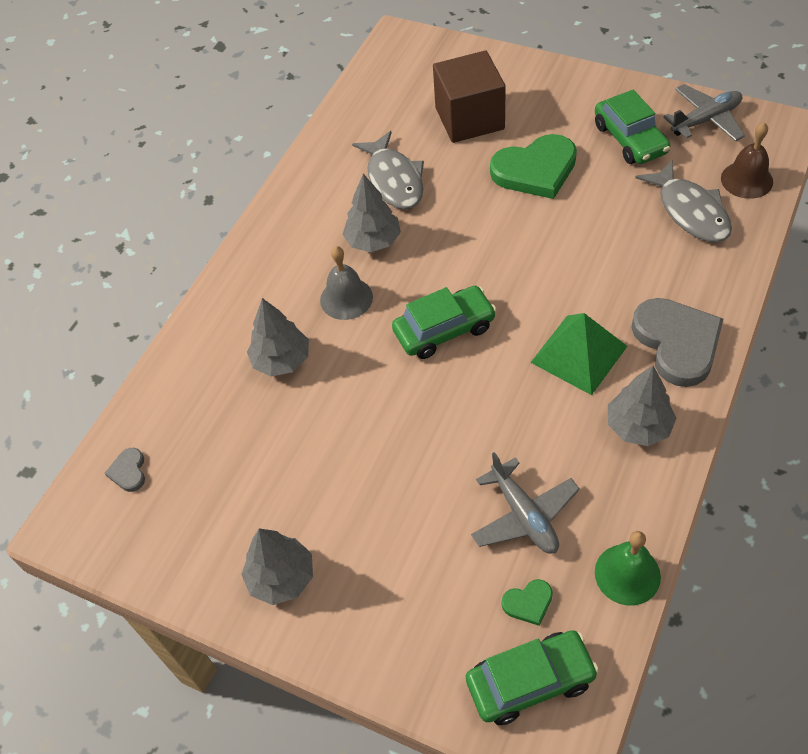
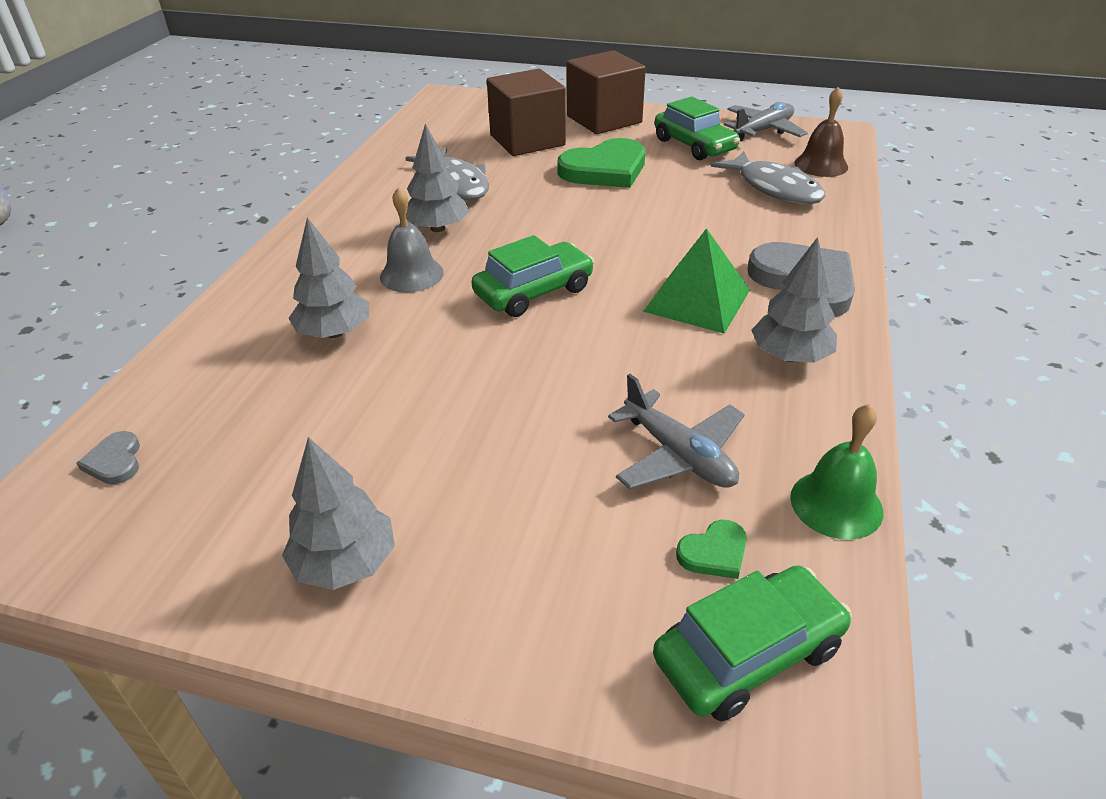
camera: 15 degrees left, 15 degrees down
(550, 90) = (604, 119): none -> brown cube

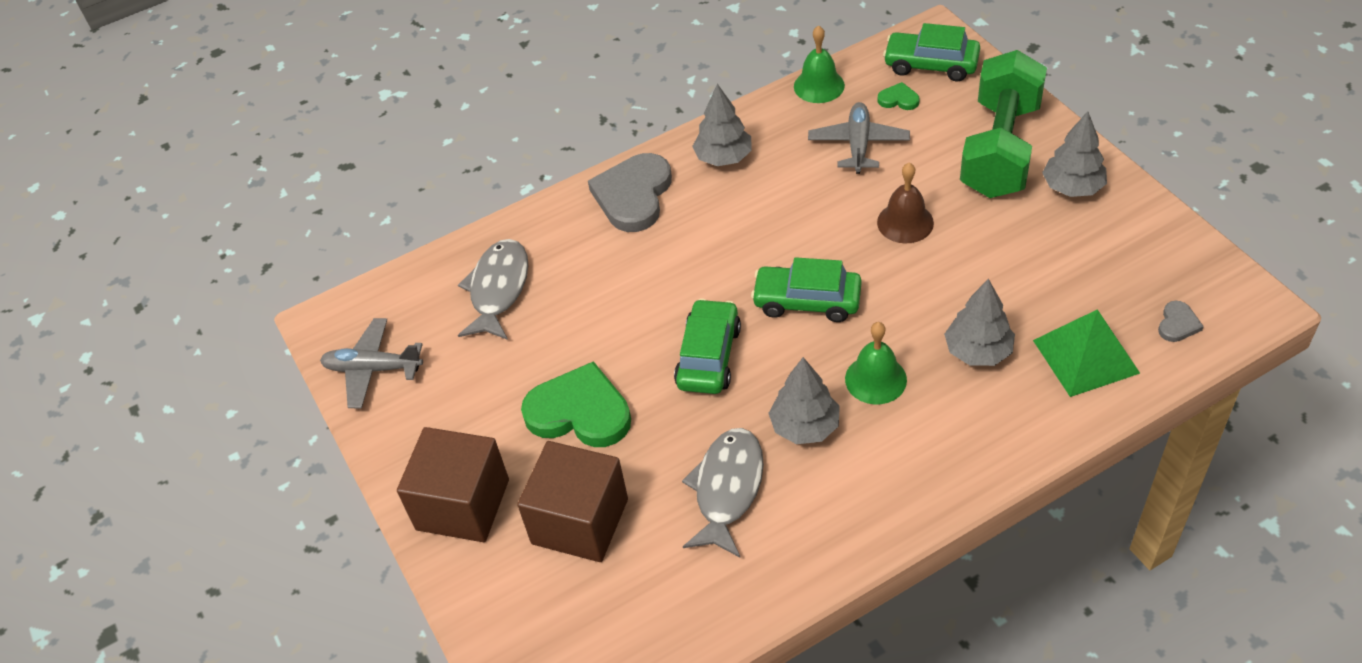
camera: 130 degrees left, 10 degrees up
(411, 274) = (875, 379): grey bell -> green bell
(494, 561) = (1000, 149): none -> green dumbbell
(694, 145) = (459, 391): green car -> green car (708, 356)
(697, 300) = (715, 225): green pyramid -> green pyramid (1085, 356)
(821, 165) = (419, 290): brown bell -> brown bell (905, 222)

